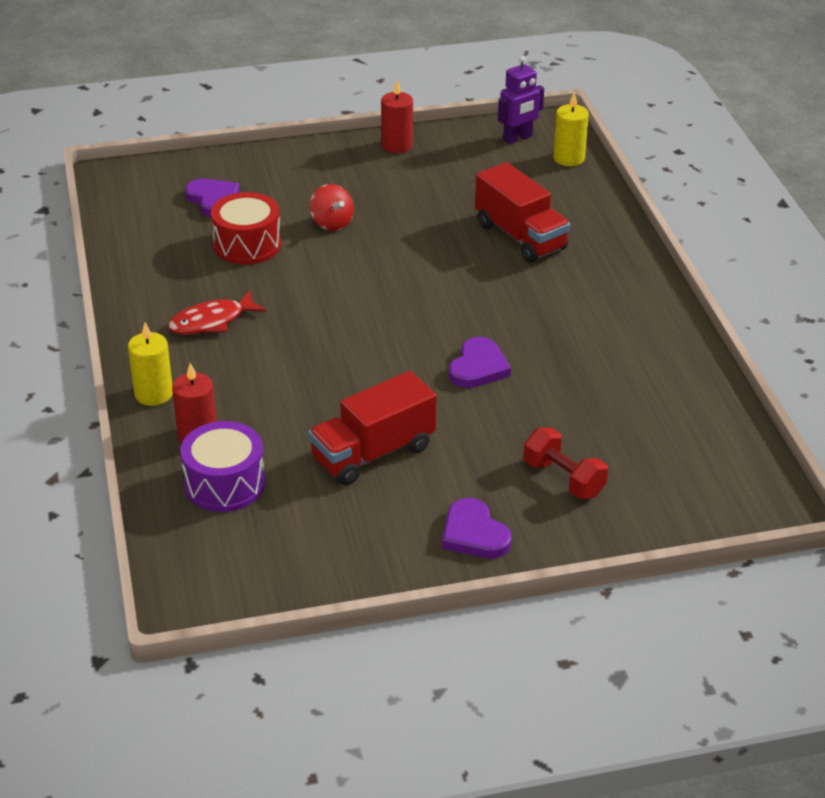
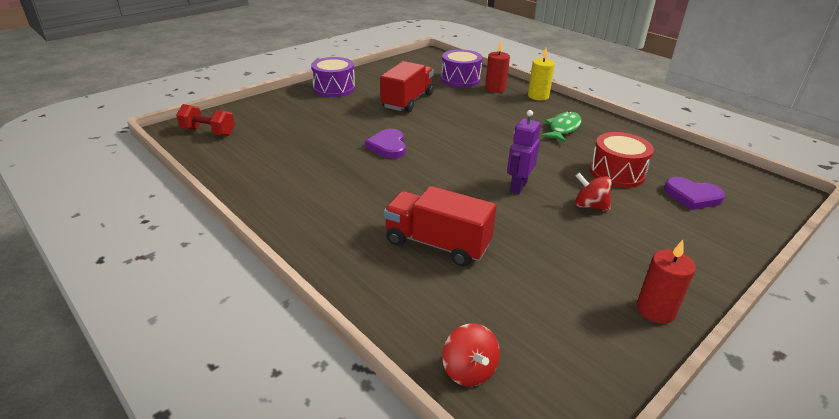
camera: 150 degrees right, 5 degrees down
(211, 321) = (563, 128): red fish -> green fish
(474, 534) = (334, 88): purple heart -> purple drum
(518, 138) = (554, 381): purple robot -> purple robot (518, 187)
(563, 479) = (302, 113): red dumbbell -> red dumbbell (208, 132)
(569, 158) = (469, 370): yellow candle -> red spinning top

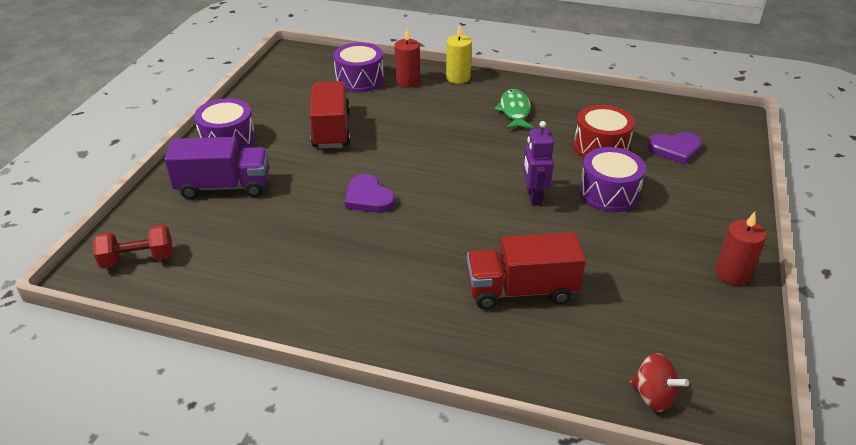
camera: 30 degrees left, 5 degrees up
(302, 111) = (224, 187): none -> purple truck
(590, 206) = (608, 193): red spinning top -> purple drum

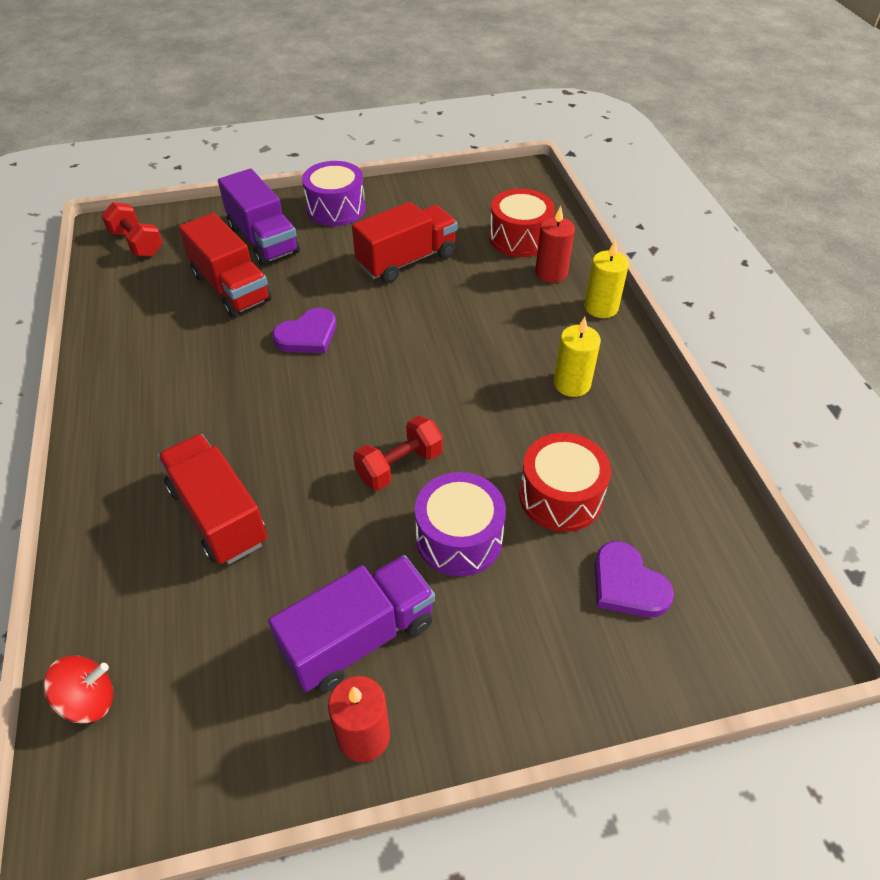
camera: 60 degrees right, 10 degrees up
(268, 220) = (231, 288): none -> red truck
(359, 80) = (519, 238): purple drum -> red drum
(368, 197) = (308, 335): purple heart -> purple heart turned 150 degrees counterclockwise
(514, 111) = (572, 384): green fish -> yellow candle
(534, 197) = (399, 466): purple robot -> red dumbbell
(653, 396) = (89, 700): red spinning top -> red spinning top turned 120 degrees counterclockwise
(662, 255) = (359, 638): none -> purple truck

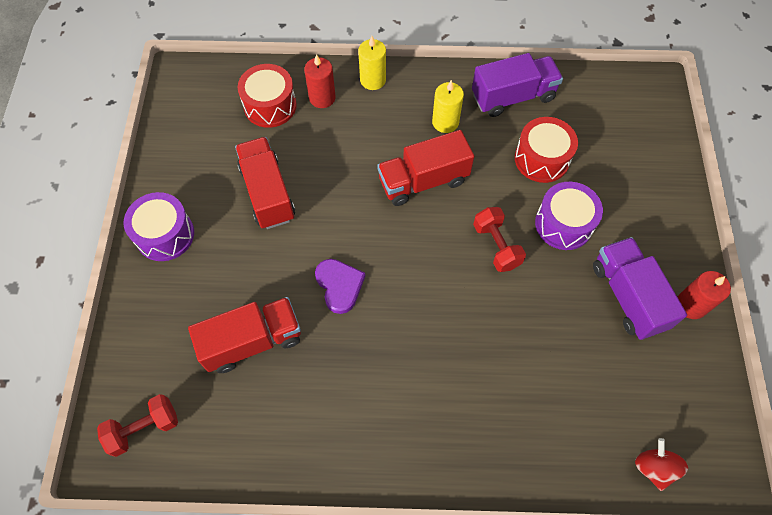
camera: 75 degrees left, 15 degrees up
(218, 515) = (516, 373): red truck -> red truck (423, 181)
(263, 240) = (188, 305): purple truck -> purple truck (513, 97)
(627, 584) = (611, 146): purple heart -> none

